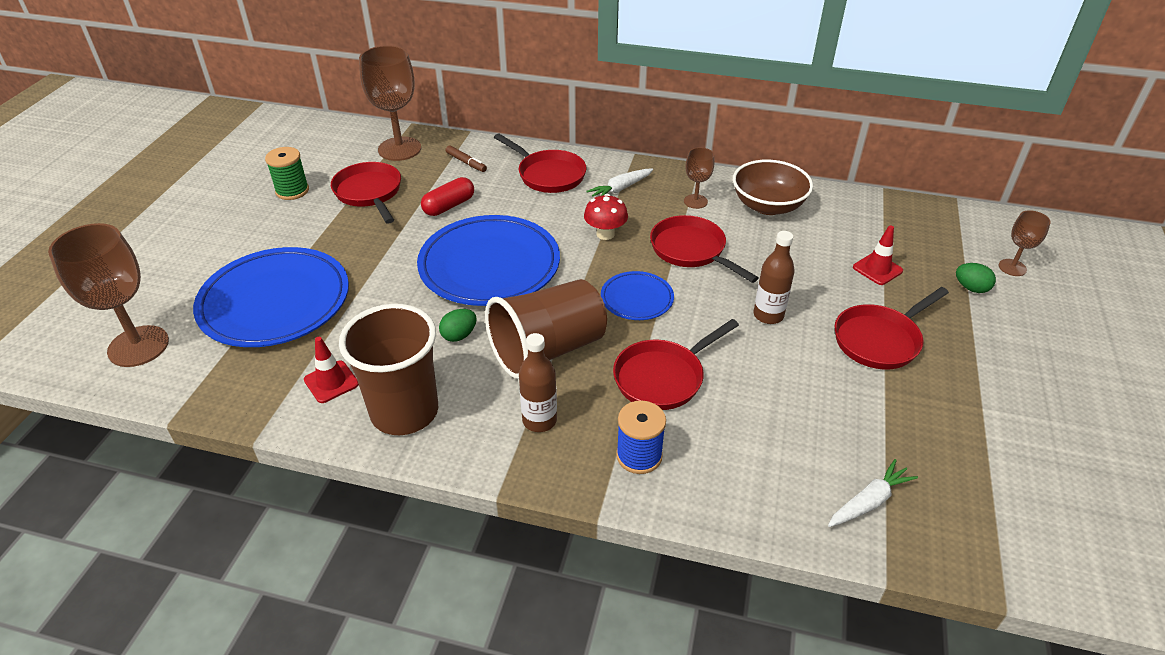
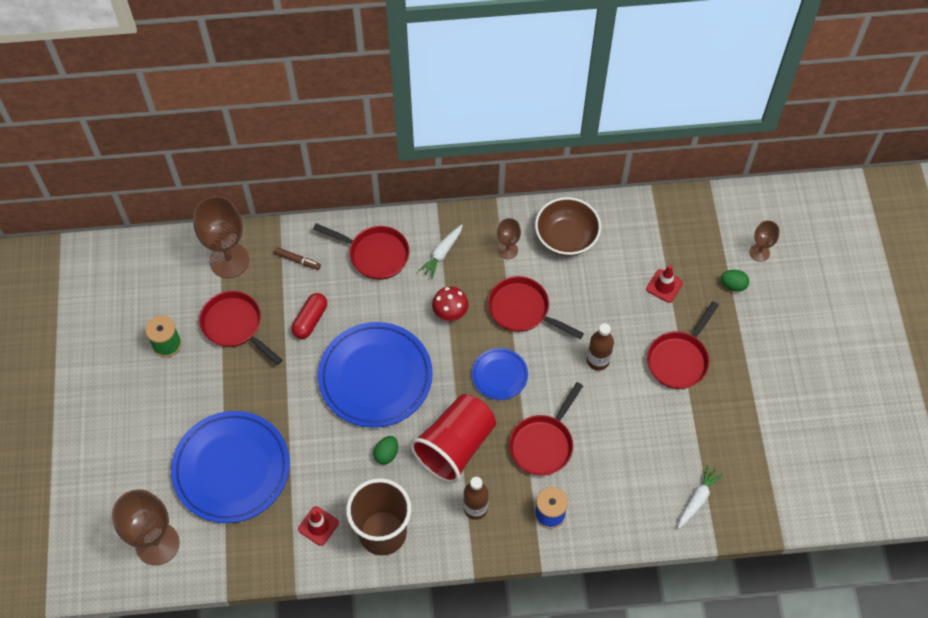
camera: 20 degrees left, 20 degrees up
(548, 350) = (455, 446): brown cup -> red cup

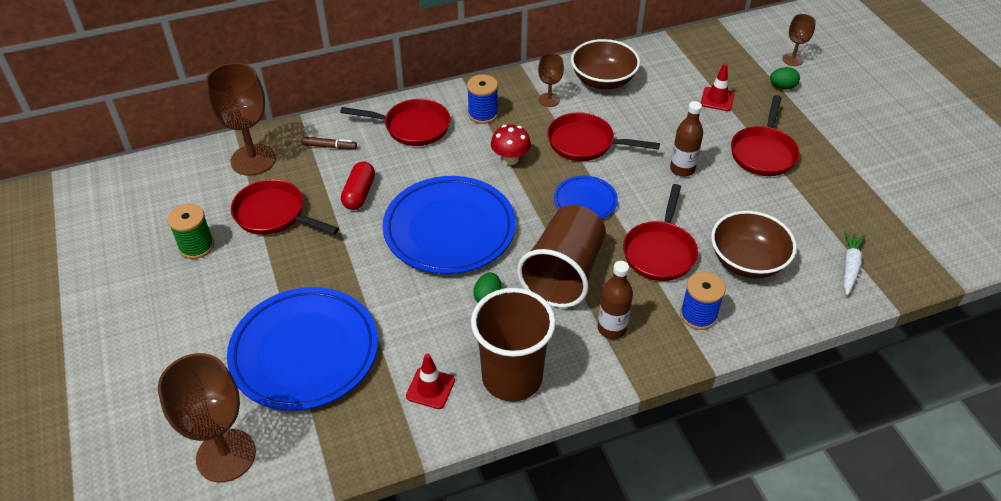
camera: 15 degrees left, 15 degrees down
(442, 253) = (483, 114): white carrot -> blue spool
(455, 446) = (564, 274): red cup -> brown cup
(613, 472) = (747, 261): none -> brown bowl

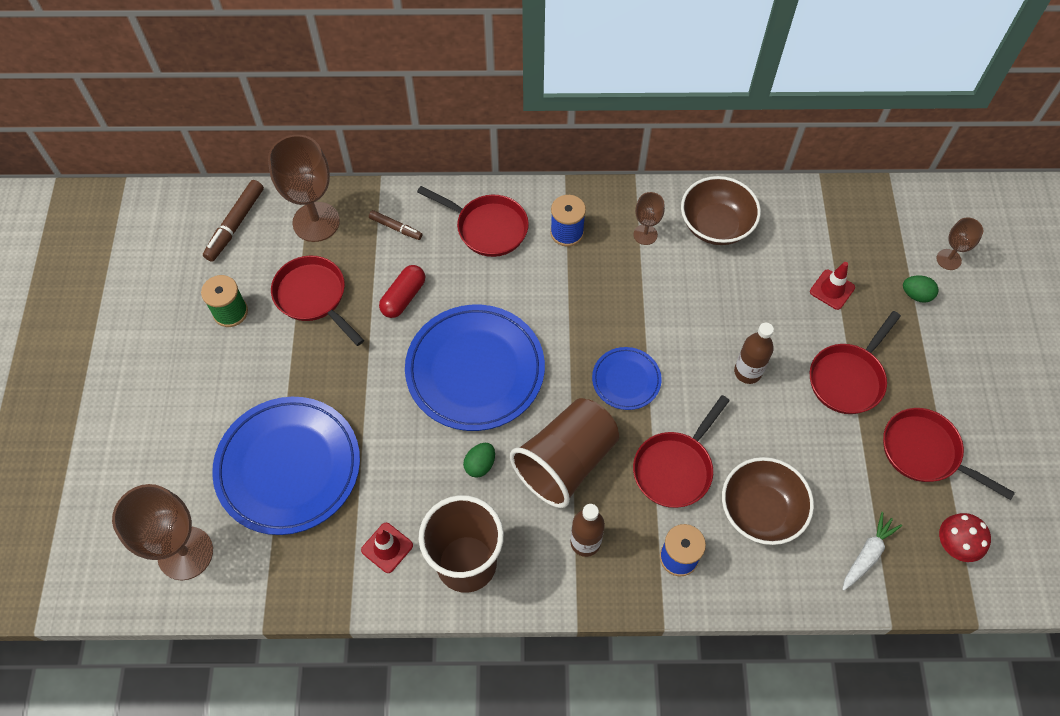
camera: 20 degrees right, 15 degrees up
(175, 180) = (235, 225): none -> brown marker
(510, 159) = (571, 301): red mushroom -> red mushroom (955, 545)
(585, 143) = (659, 305): red pan -> red pan (925, 452)

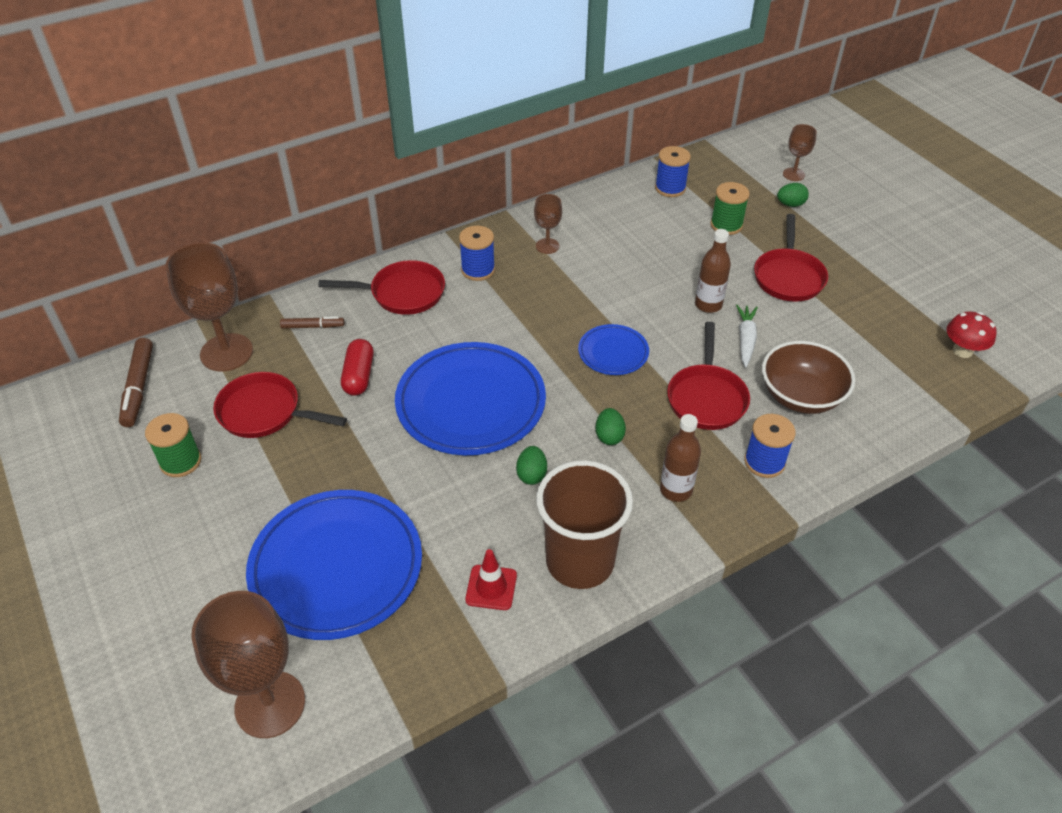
camera: 30 degrees left, 15 degrees down
(566, 462) = (609, 436): brown cup -> green egg
(716, 225) = (600, 218): brown bowl -> none
(808, 219) = (670, 188): none -> blue spool
(832, 289) = (726, 225): red traffic cone -> green spool
(867, 554) = (907, 387): white carrot -> white carrot (745, 339)
(925, 452) = (886, 300): red pan -> none

